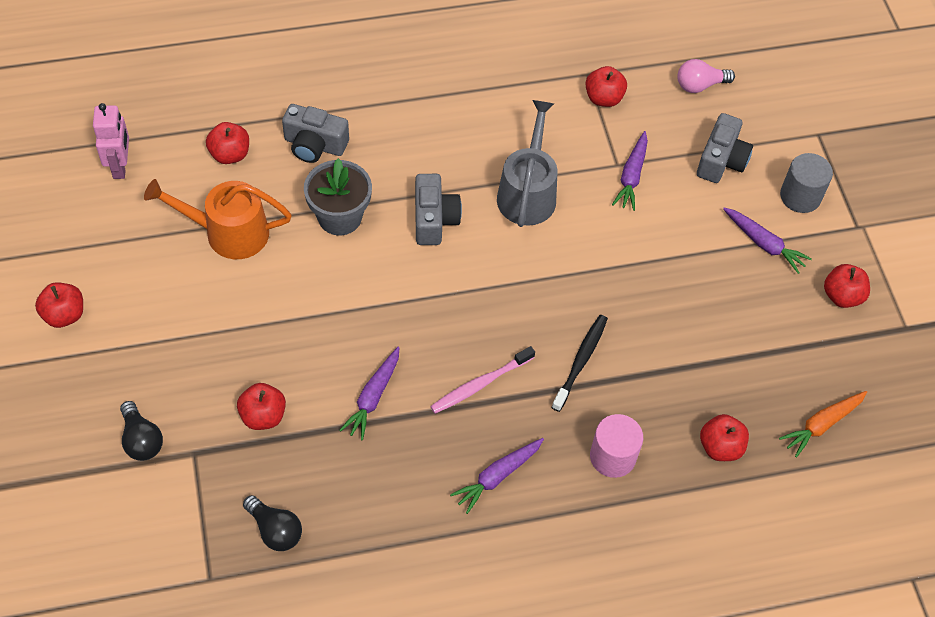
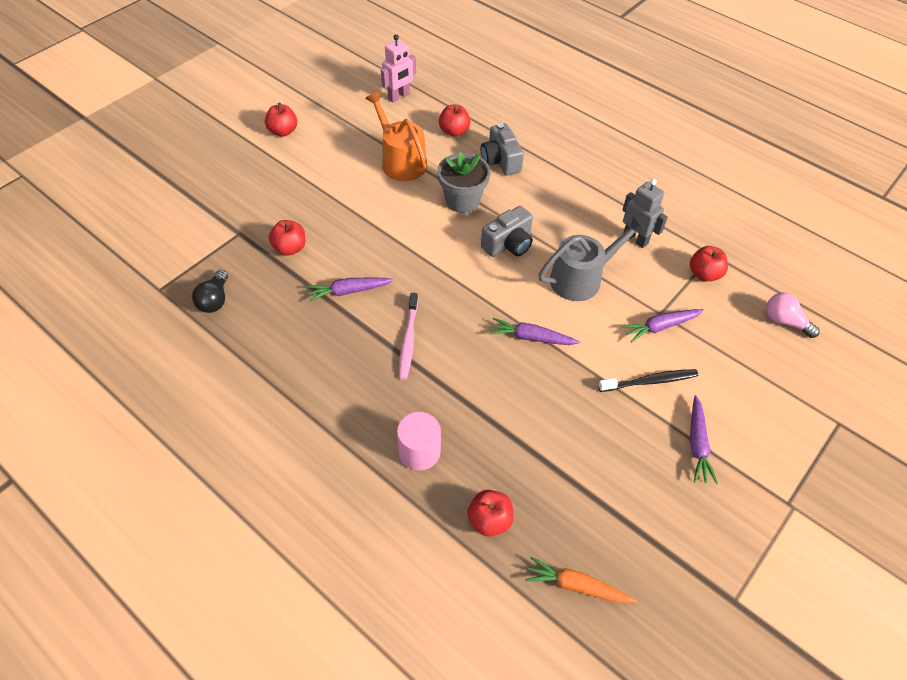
camera: 55 degrees right, 5 degrees down
(141, 440) = (229, 207): black light bulb -> none
(480, 384) = (408, 340): pink toothbrush -> pink toothbrush turned 105 degrees counterclockwise
(497, 476) = (345, 392): purple carrot -> purple carrot (531, 337)
(518, 115) = (635, 239): none -> grey robot
(580, 361) = (479, 386): black toothbrush -> black toothbrush (650, 381)
(721, 160) = (737, 373): grey camera -> none
(800, 196) = (768, 444): grey cylinder -> none
(842, 296) = (711, 530): red apple -> none

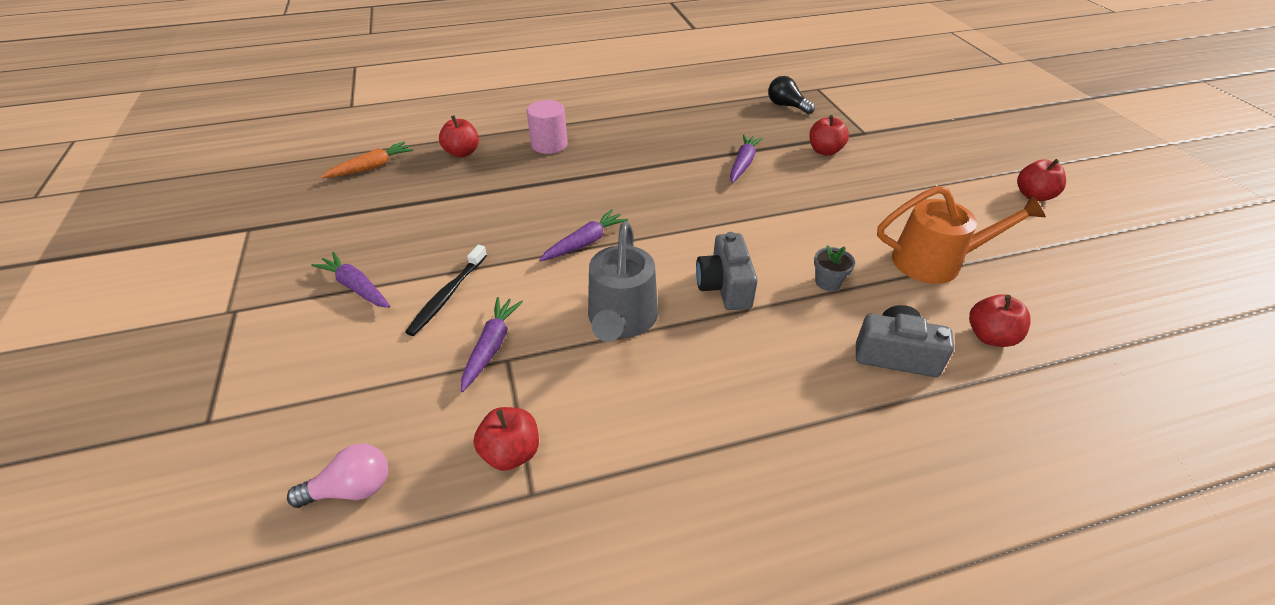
camera: 125 degrees right, 10 degrees down
(399, 96) = (1104, 315): pink robot -> none
(408, 340) = (656, 174): pink toothbrush -> none
(462, 200) = (828, 282): grey flower pot -> grey flower pot, size x0.53
(635, 239) = (638, 415): grey robot -> none

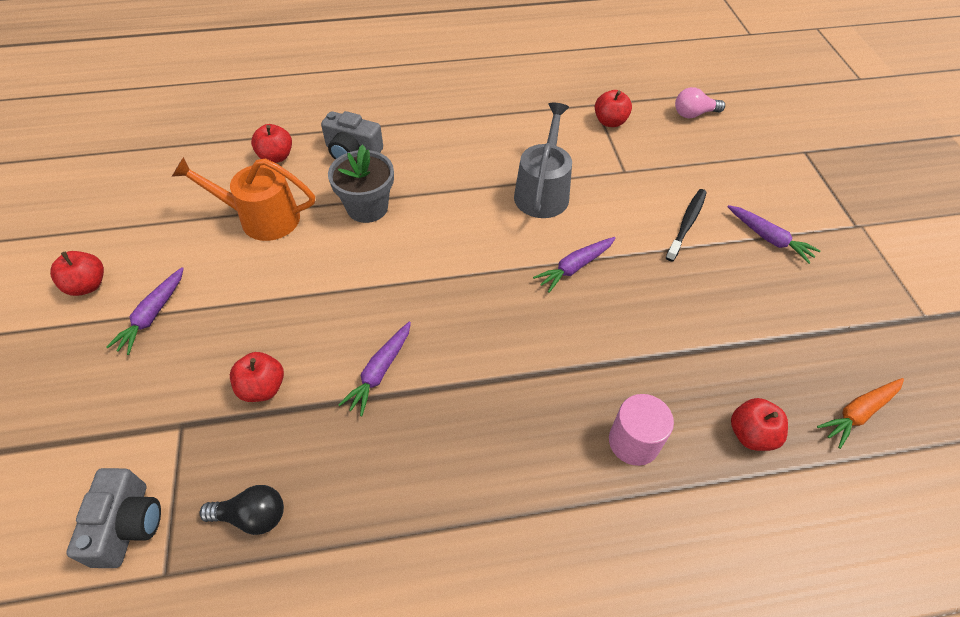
camera: 175 degrees left, 10 degrees up
(491, 346) = (638, 181): purple carrot -> purple carrot (152, 315)
(725, 286) = (455, 211): grey camera -> grey camera (128, 525)
(786, 106) = (252, 516): black light bulb -> black light bulb turned 45 degrees counterclockwise
(828, 282) = (367, 207): grey flower pot -> grey flower pot, size x1.90

